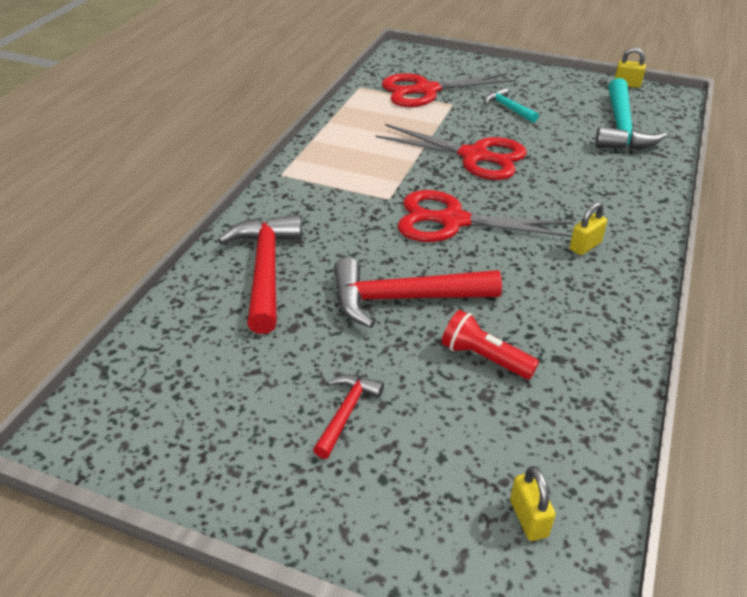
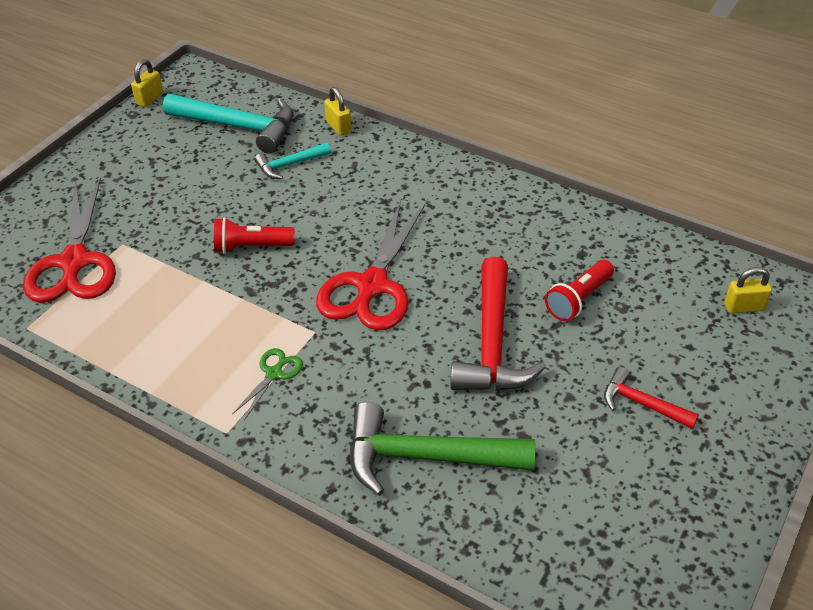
camera: 80 degrees left, 5 degrees up
(265, 270) = (426, 457): red hammer -> green hammer
(340, 186) = (274, 374): none -> green scissors
(474, 156) = (251, 247): red scissors -> red flashlight
(508, 108) = (157, 199): turquoise hammer -> turquoise hammer (289, 165)
(585, 246) = (435, 202): yellow padlock -> yellow padlock (338, 127)

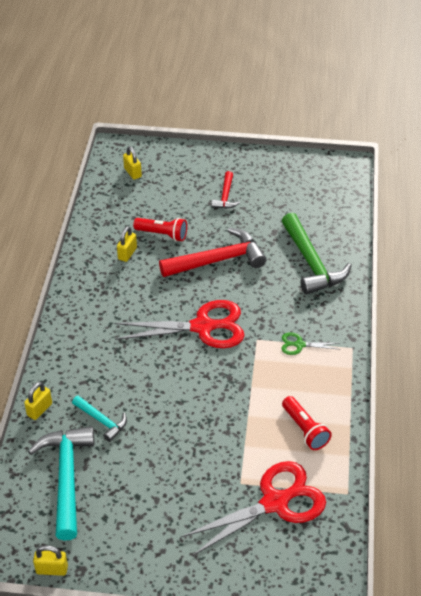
camera: 115 degrees left, 0 degrees up
(251, 247) = (202, 404): red flashlight -> red flashlight (305, 429)
(554, 253) = (127, 253): none -> yellow padlock

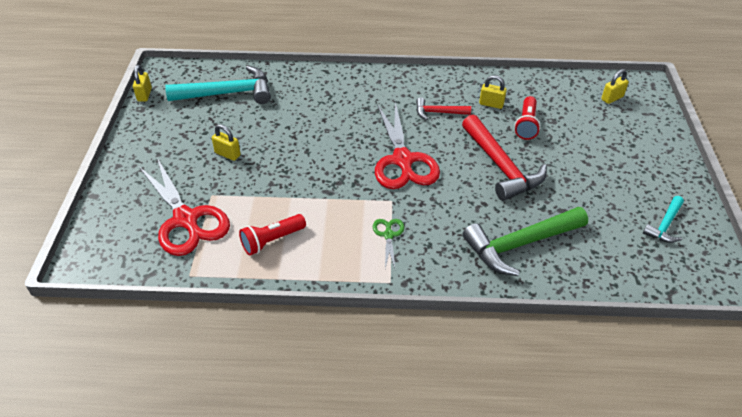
camera: 85 degrees right, 0 degrees up
(39, 409) = (297, 73): yellow padlock -> yellow padlock (227, 154)
(102, 421) = (285, 106): turquoise hammer -> turquoise hammer (665, 225)
(225, 196) = (606, 168): red hammer -> red hammer (438, 112)

